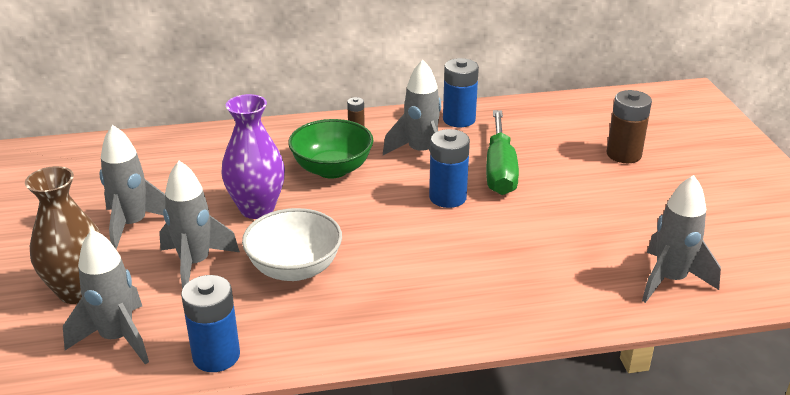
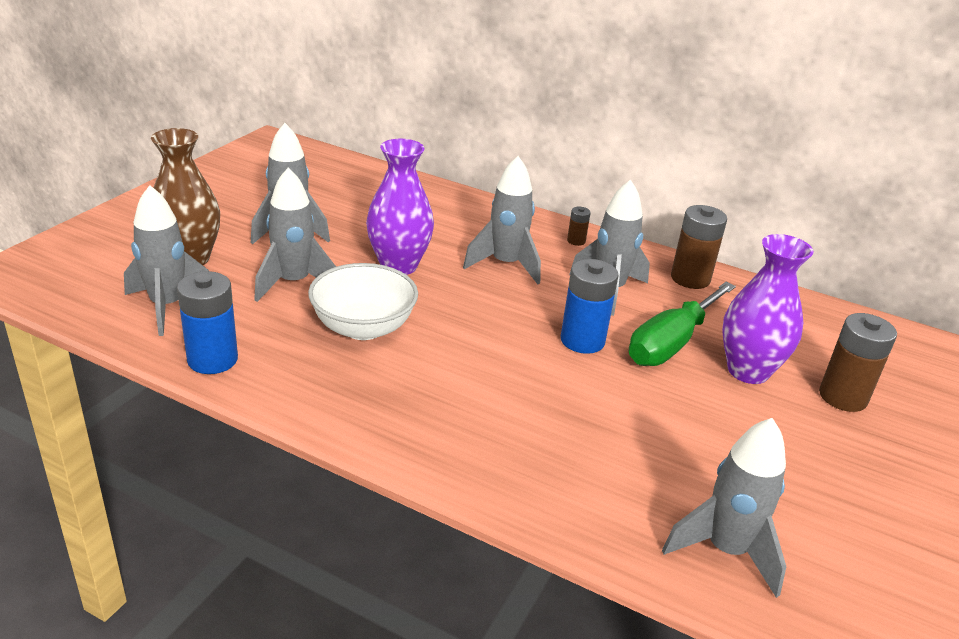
camera: 35 degrees right, 0 degrees up
(332, 169) = (506, 265): green bowl -> grey rocket
(459, 119) = (690, 278): blue battery -> brown battery
(560, 165) = (748, 371): none -> purple vase

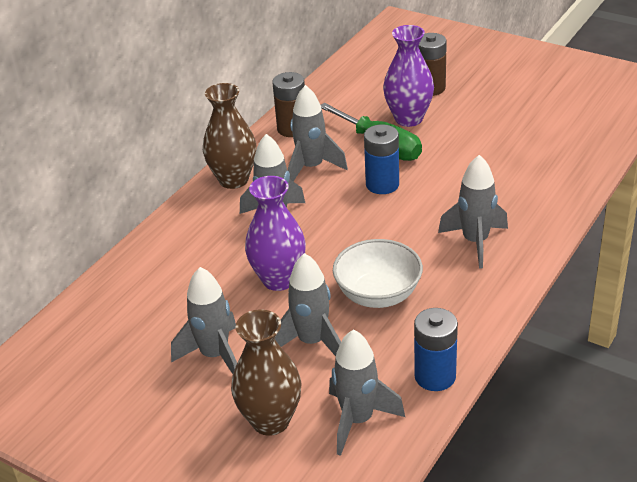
camera: 80 degrees left, 5 degrees up
(576, 241) = (233, 180): brown battery -> brown vase
(725, 550) = (574, 147): grey rocket -> grey rocket (475, 242)

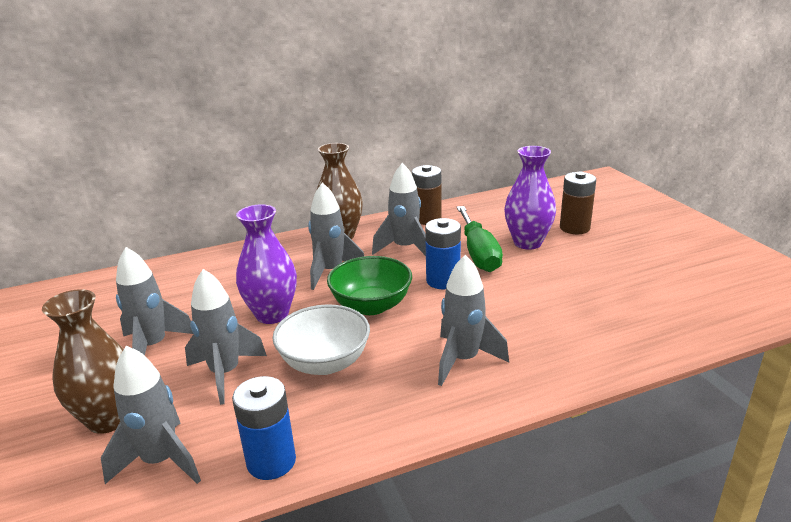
camera: 35 degrees right, 10 degrees down
(352, 233) = (371, 306): none -> green bowl

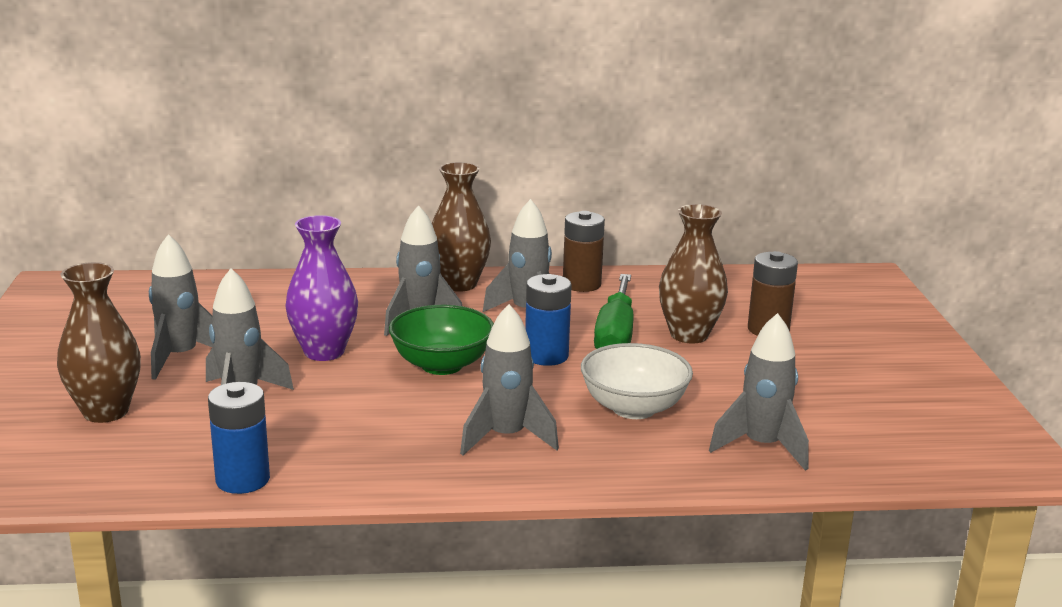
camera: 15 degrees right, 5 degrees down
(161, 461) = (138, 456): grey rocket -> grey rocket (762, 447)
(325, 362) = (351, 408): white bowl -> white bowl (634, 408)
(527, 243) = (689, 335): purple vase -> brown vase

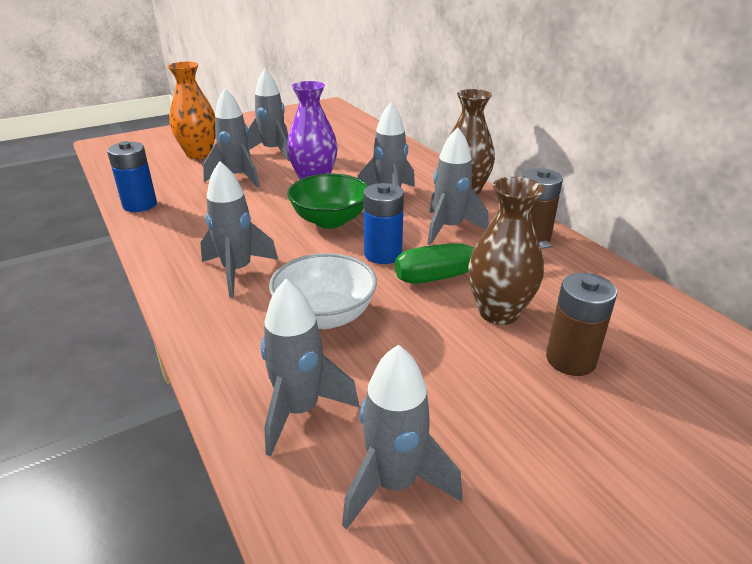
camera: 65 degrees right, 10 degrees up
(106, 412) = (199, 154): brown vase -> orange vase
(859, 427) = (394, 483): none -> grey rocket

